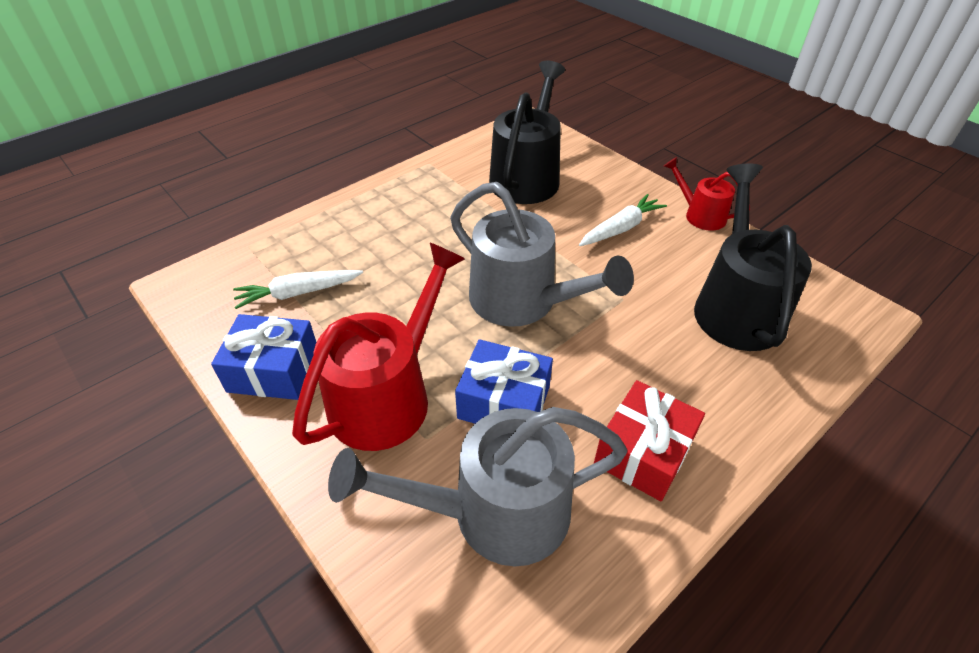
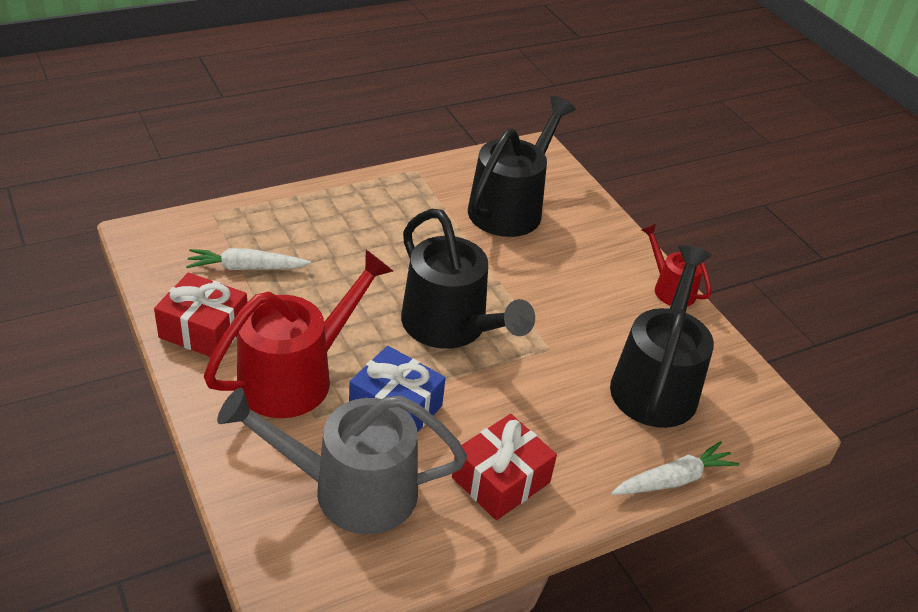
camera: 10 degrees right, 5 degrees down
(274, 370) = (204, 330): blue gift -> red gift
(523, 302) = (451, 327): grey watering can -> black watering can
(620, 228) = (580, 282): white carrot -> white carrot (673, 480)

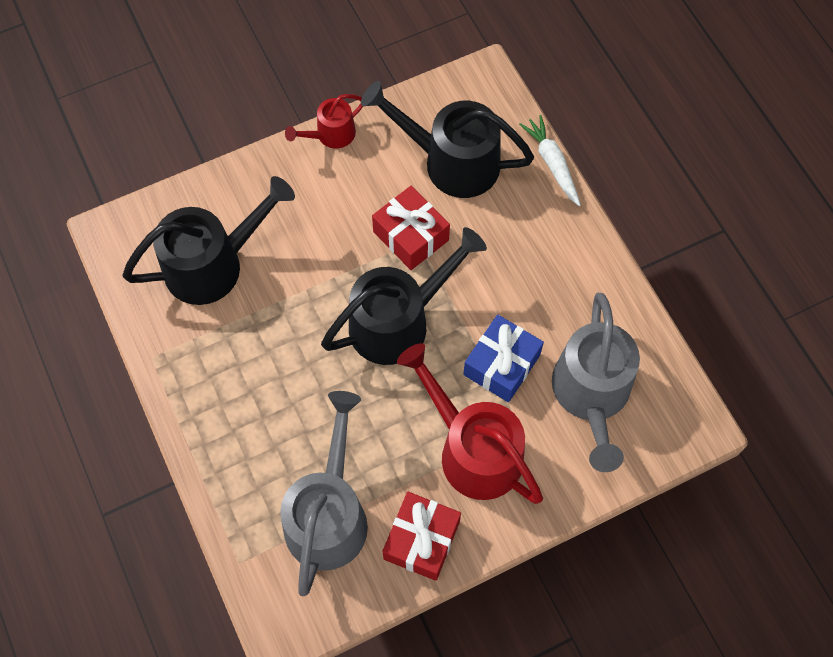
camera: 85 degrees left, 25 degrees up
(247, 268) = (329, 514): white carrot -> grey watering can
(500, 480) = (567, 285): red gift -> red gift (411, 236)
(511, 207) = (214, 264): black watering can -> black watering can turned 120 degrees clockwise

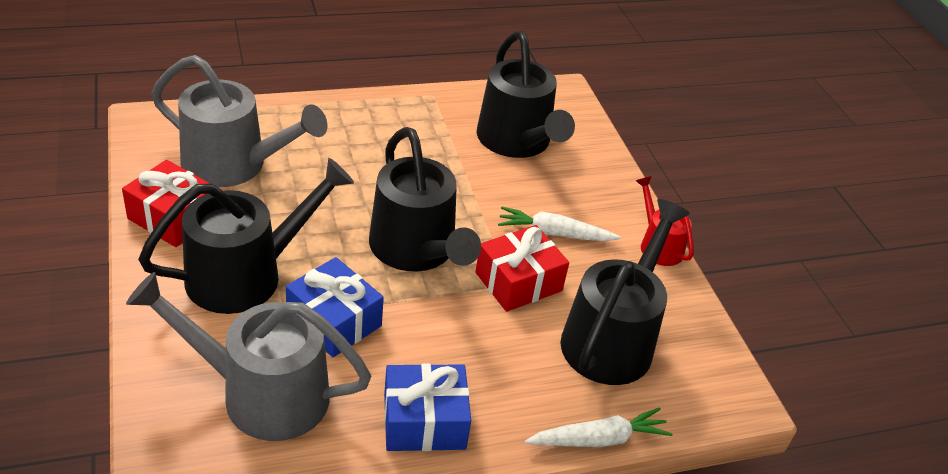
camera: 95 degrees right, 25 degrees down
(341, 215) = (555, 233): none -> white carrot
(472, 449) = (247, 274): red watering can -> black watering can
(577, 277) = (424, 421): none -> blue gift

